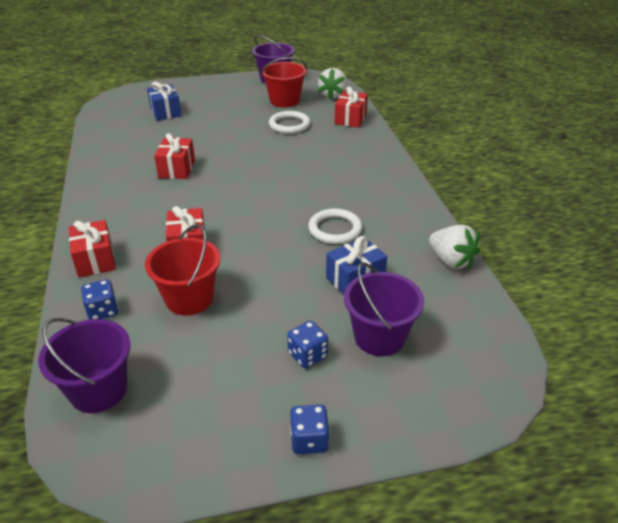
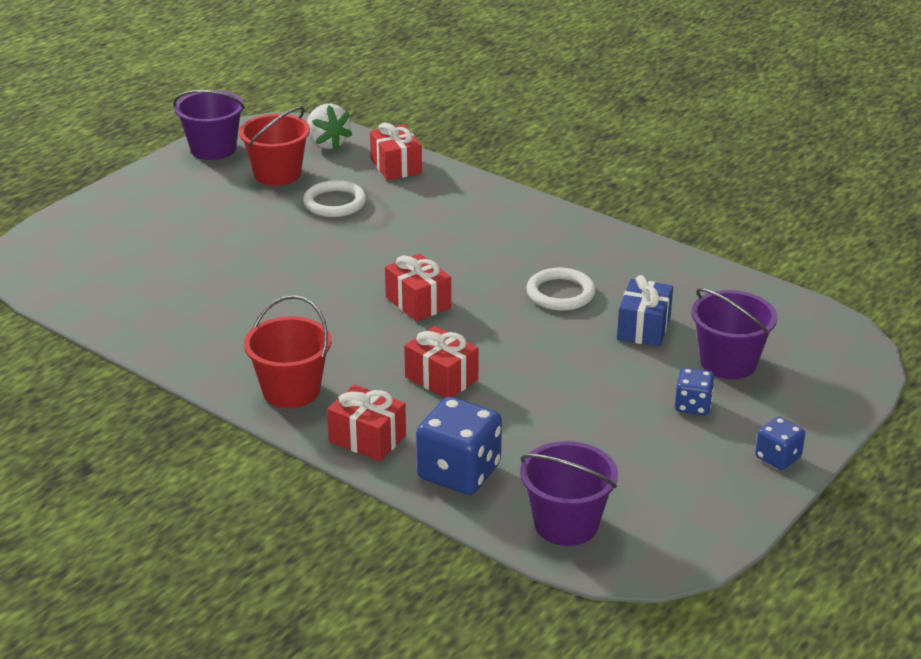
camera: 40 degrees left, 5 degrees down
(103, 311) = (459, 472): blue dice -> blue dice, size x1.84
(165, 112) = (141, 251): blue gift -> none
(177, 169) = (286, 311): red gift -> red gift (418, 302)
(189, 299) = (523, 420): red bucket -> red bucket (291, 391)
(451, 261) = (701, 272): white strawberry -> none

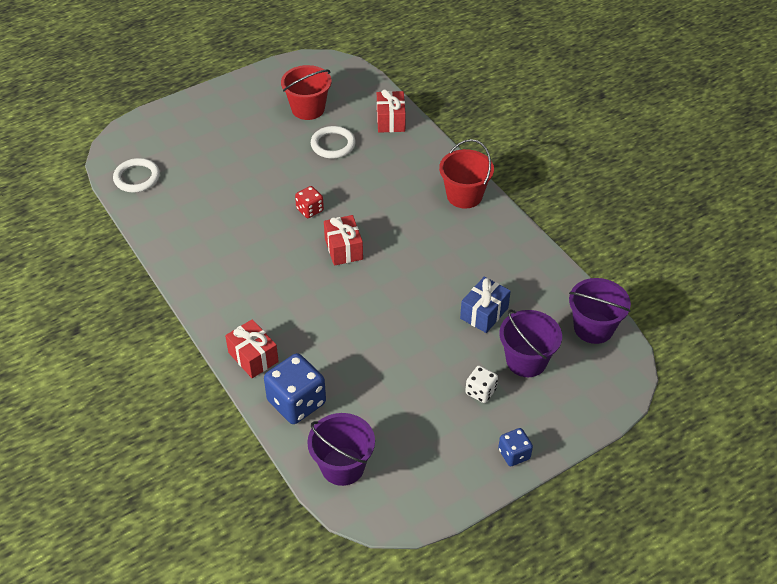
camera: 20 degrees right, 15 degrees up
(213, 149) = (277, 75): purple bucket -> purple bucket (593, 328)
(291, 391) = (225, 303): red bucket -> red bucket (464, 195)
(327, 143) = (354, 88): white strawberry -> none
(346, 273) = (310, 210): none -> red dice
(441, 378) = (325, 319): red gift -> none
(560, 293) = (443, 266): white ring -> white ring (137, 178)
(693, 406) = (480, 391): blue dice -> white dice

